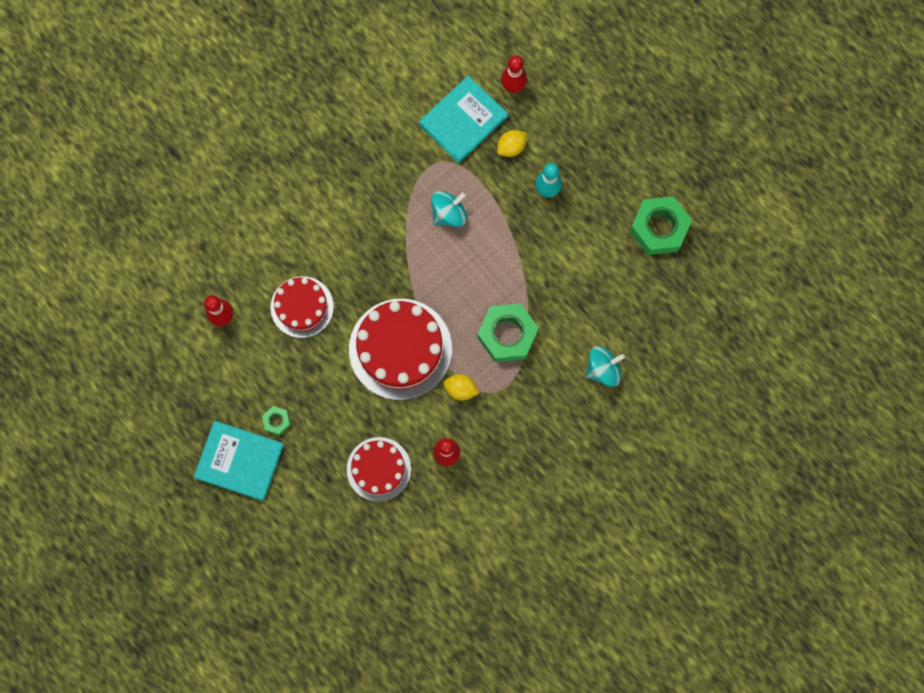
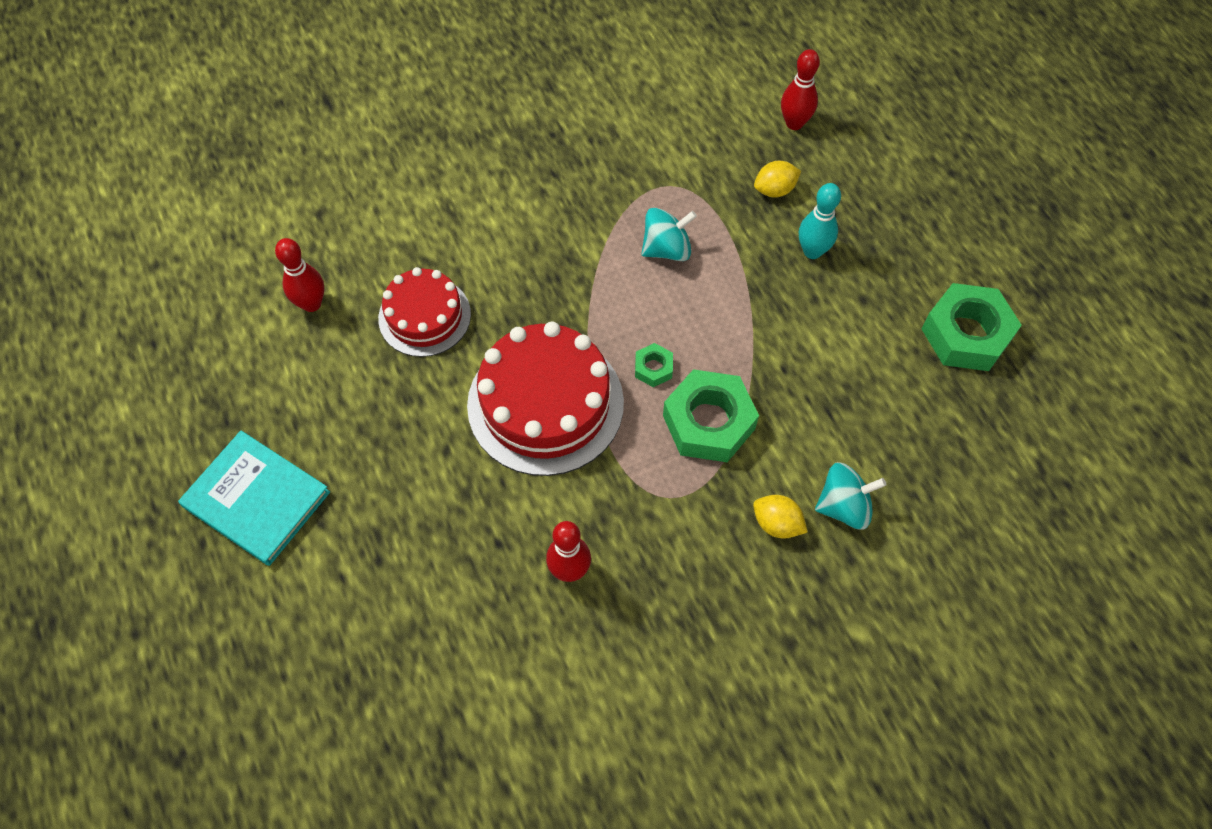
camera: 15 degrees right, 15 degrees down
(277, 421) = (332, 457): green nut -> green nut (653, 368)
(378, 469) = (459, 564): red cake -> none
(460, 389) = (618, 481): yellow lemon -> yellow lemon (776, 524)
(463, 120) = (717, 146): turquoise book -> none

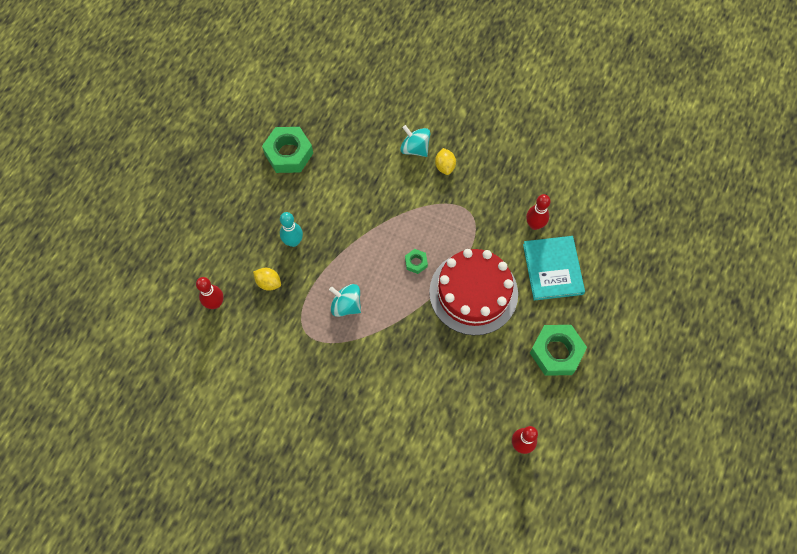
camera: 130 degrees left, 5 degrees up
(256, 500) = (626, 372): turquoise book -> turquoise book (553, 269)
(424, 316) = (479, 384): red cake -> none
(709, 422) = (422, 222): green nut -> green nut (556, 352)

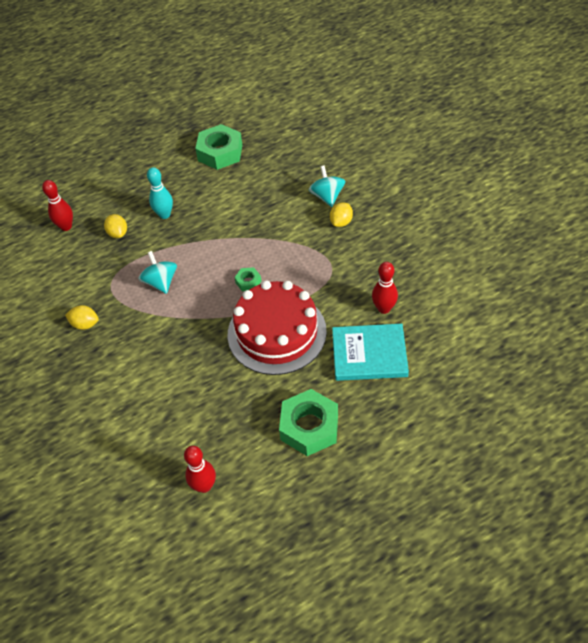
camera: 40 degrees right, 15 degrees down
(317, 380) = (85, 324): none -> yellow lemon
(553, 269) = (369, 354): turquoise book -> turquoise book turned 60 degrees clockwise

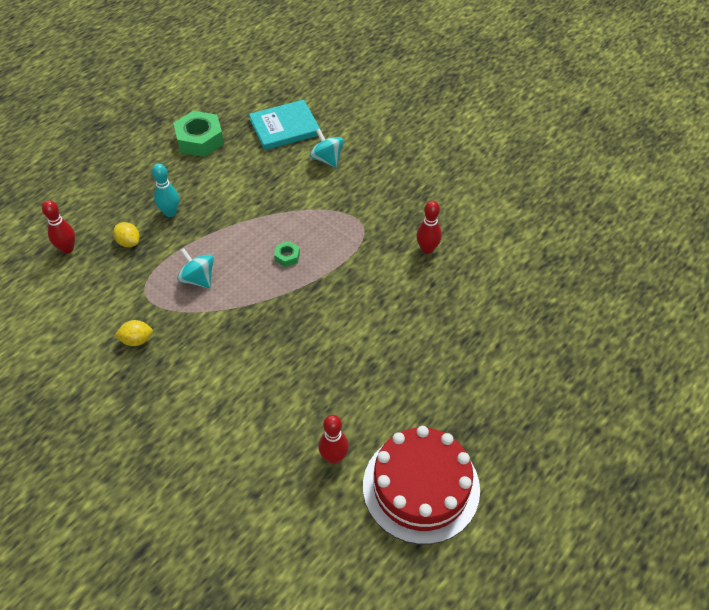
camera: 25 degrees left, 0 degrees up
(277, 332) = (337, 297): red cake -> red cake (421, 487)
(309, 427) = (408, 374): green nut -> none
(341, 222) = (351, 180): yellow lemon -> none
(369, 354) = (433, 293): turquoise book -> turquoise book (284, 127)

